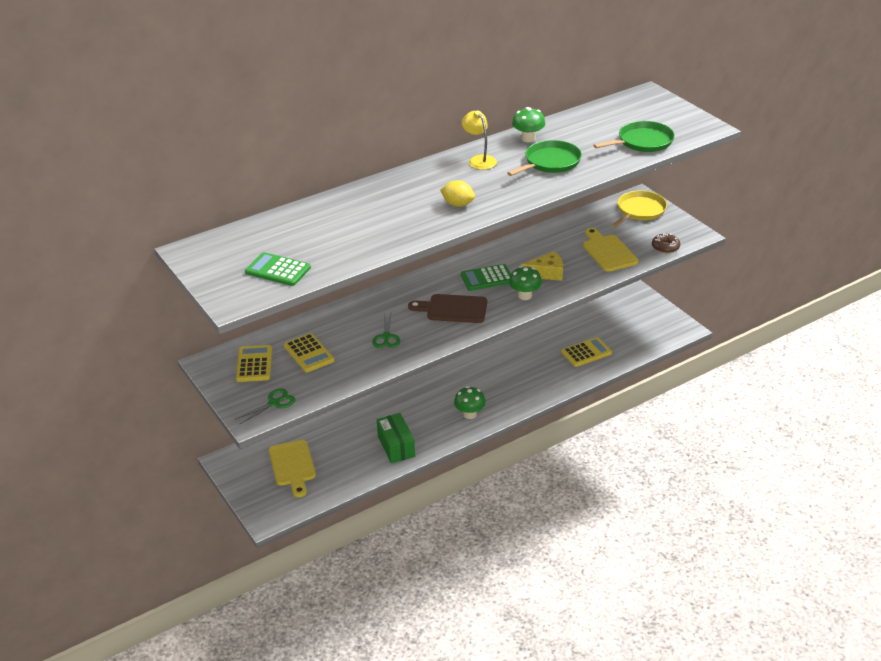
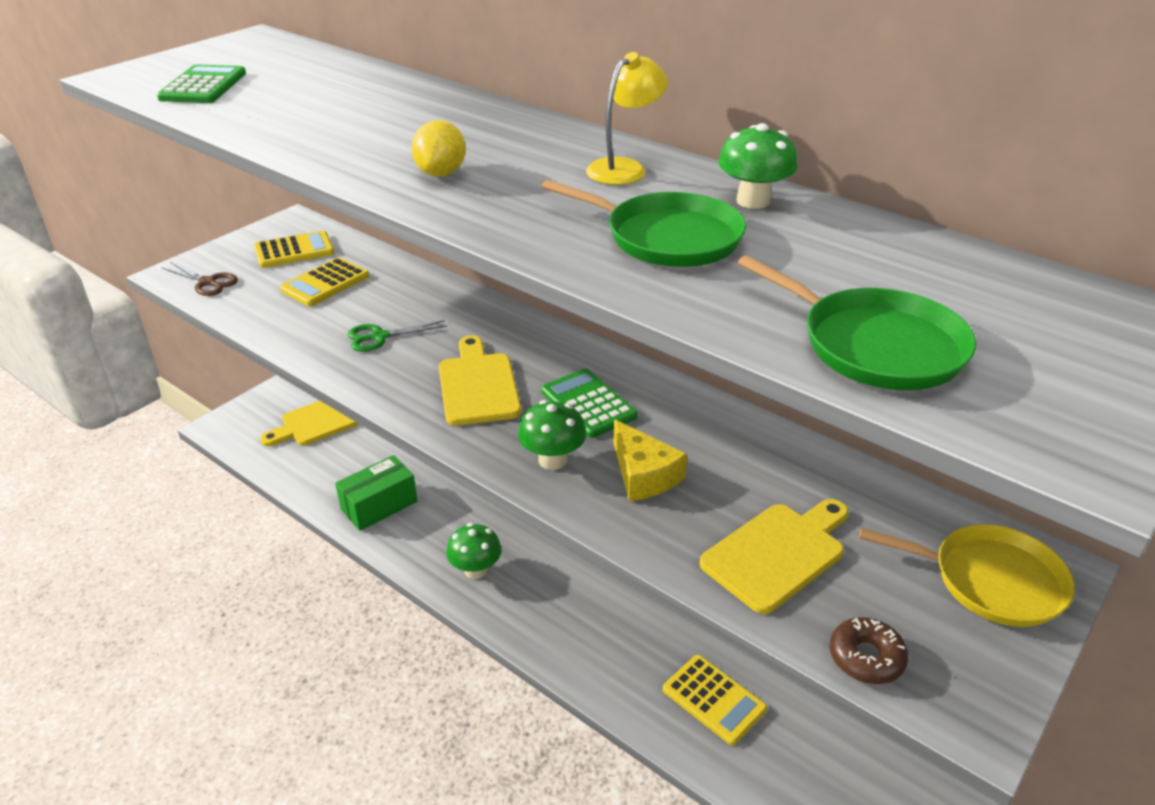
camera: 70 degrees right, 0 degrees up
(274, 403) = (207, 282): green scissors -> brown scissors
(453, 309) = (478, 385): brown cutting board -> yellow cutting board

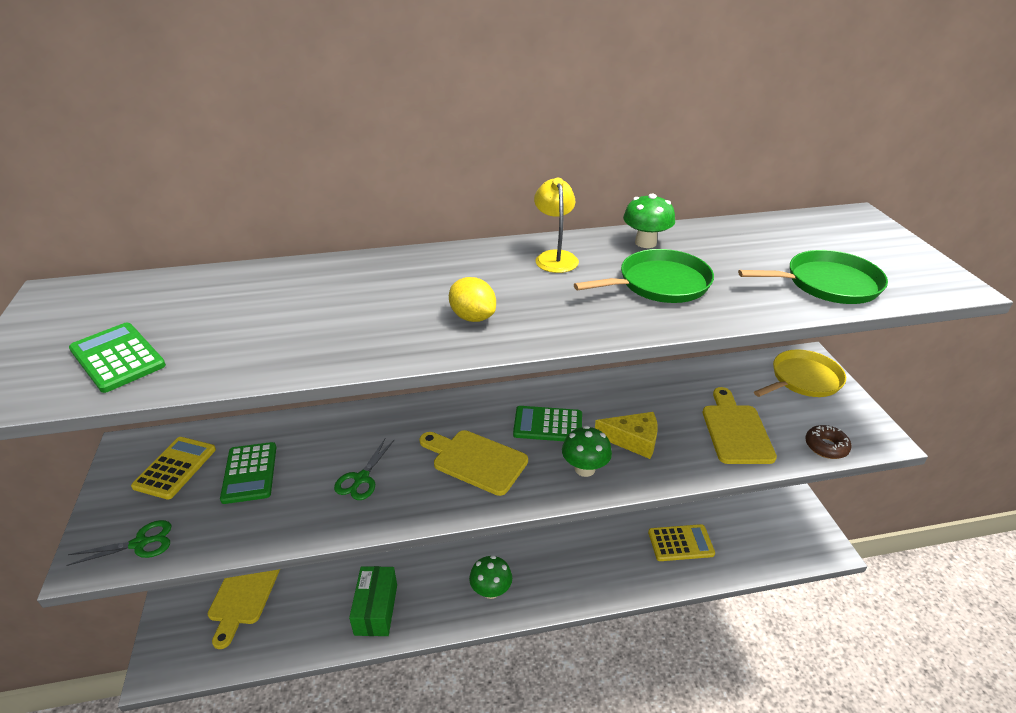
camera: 50 degrees left, 0 degrees up
(207, 282) = (140, 543): brown scissors -> green scissors
(325, 283) = (249, 473): yellow calculator -> green calculator

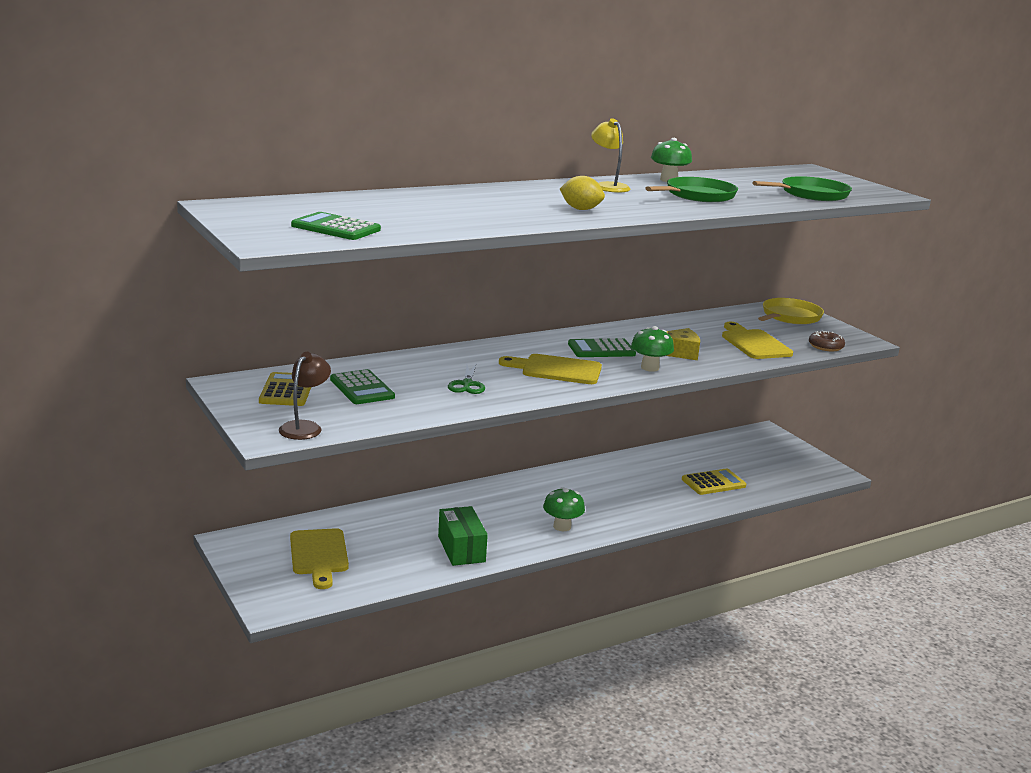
camera: 20 degrees left, 15 degrees down
(140, 543) = (305, 427): green scissors -> brown lamp

